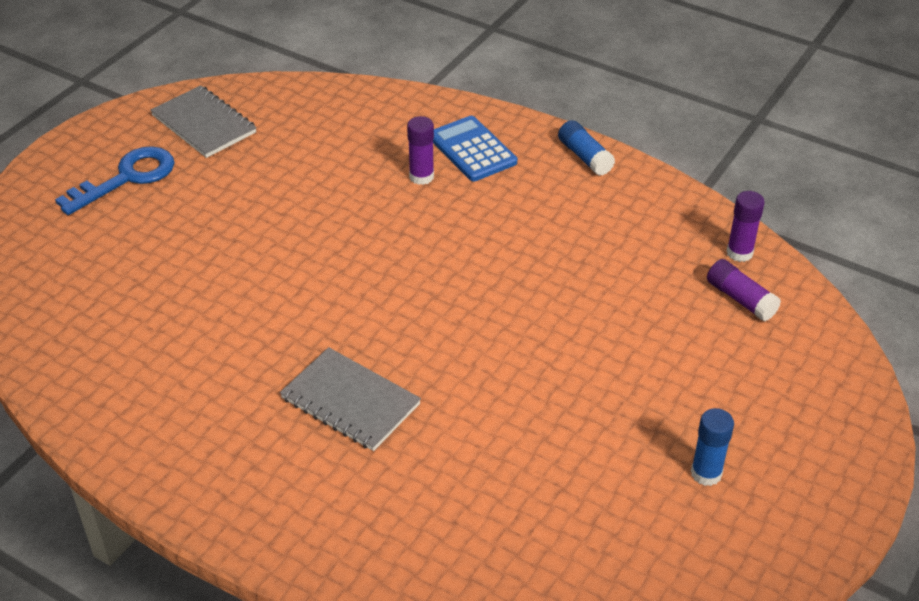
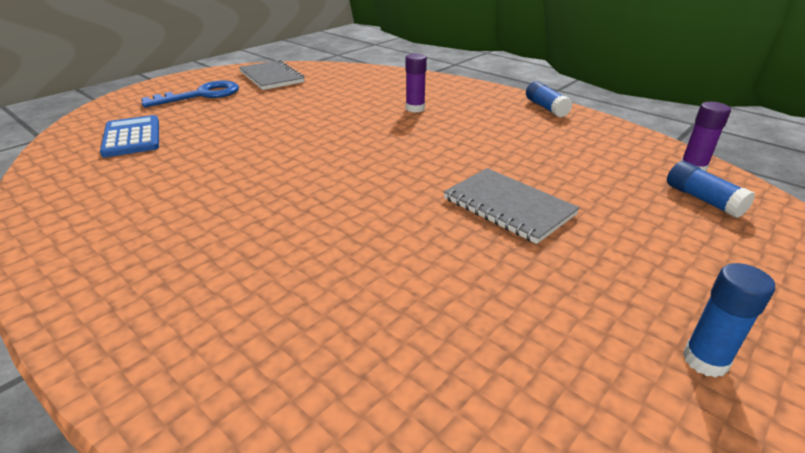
camera: 10 degrees right, 10 degrees down
(350, 401) = (293, 239): grey notebook -> grey notebook (508, 207)
(472, 150) = (458, 99): blue calculator -> blue calculator (132, 137)
(740, 299) = (703, 200): purple glue stick -> blue glue stick

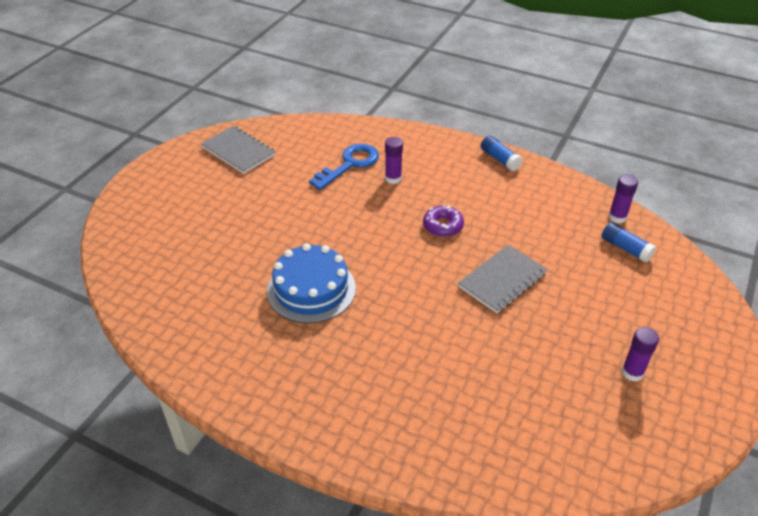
camera: 15 degrees left, 10 degrees up
(132, 137) = (173, 259): blue calculator -> none
(201, 95) = (190, 190): blue key -> blue key (350, 164)
(254, 180) = (311, 289): none -> blue cake
(452, 149) = (443, 226): none -> purple donut
(508, 207) = (502, 280): grey notebook -> grey notebook turned 75 degrees counterclockwise
(705, 360) = (632, 372): blue glue stick -> purple glue stick

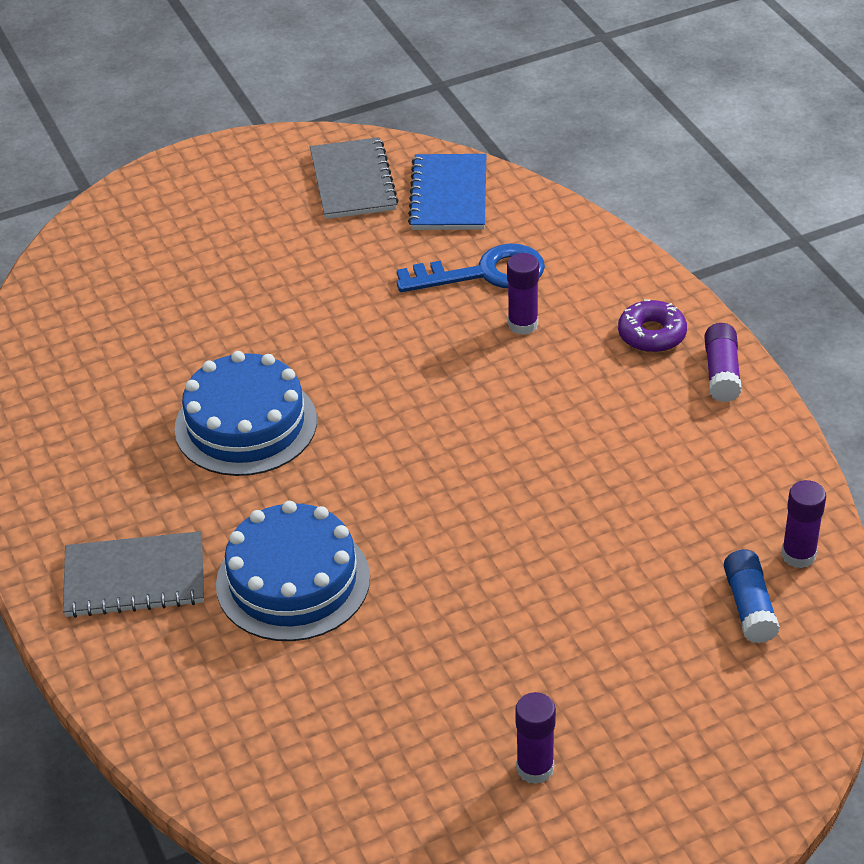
camera: 40 degrees right, 0 degrees up
(293, 138) = (448, 195): none -> blue notebook
(423, 352) = (293, 581): none -> blue cake
(443, 226) = (513, 430): purple donut -> purple donut (652, 334)
(500, 159) = (721, 373): blue glue stick -> purple glue stick
(502, 280) = (506, 549): grey notebook -> grey notebook (135, 578)

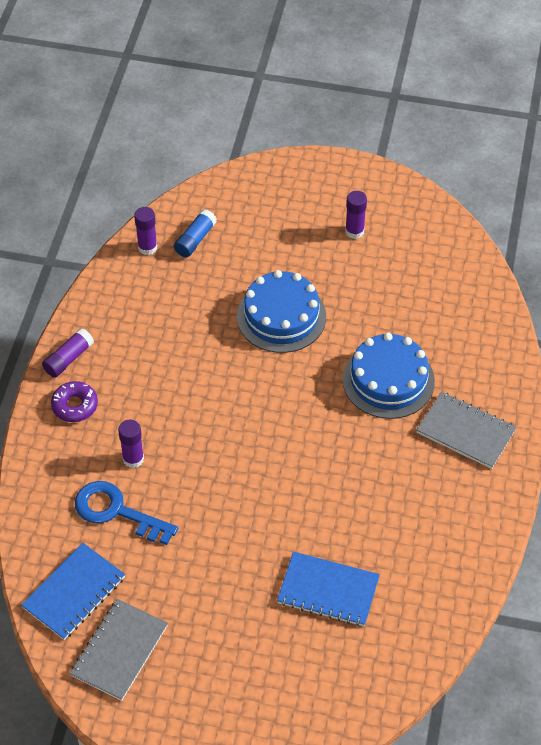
camera: 145 degrees left, 10 degrees up
(179, 331) = (328, 591): none -> blue notebook
(246, 424) = (340, 492): blue cake -> blue cake (281, 316)

